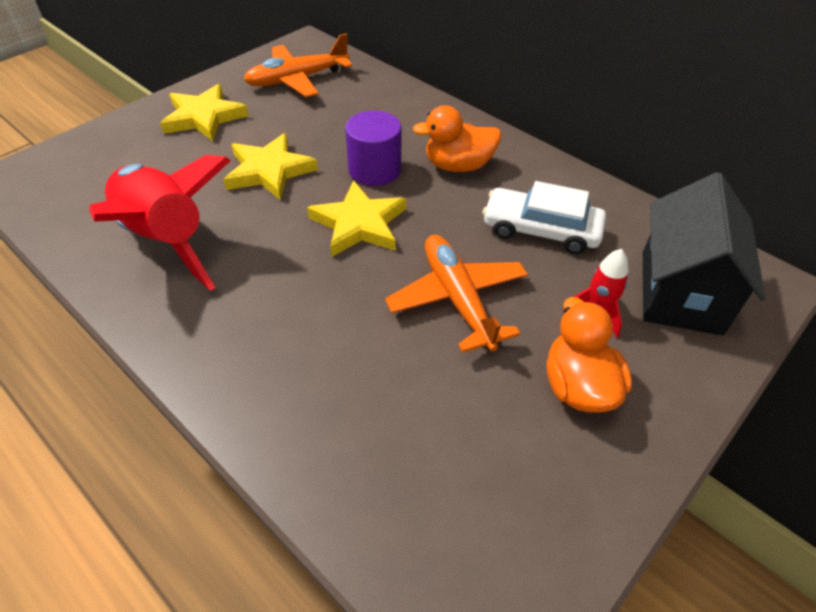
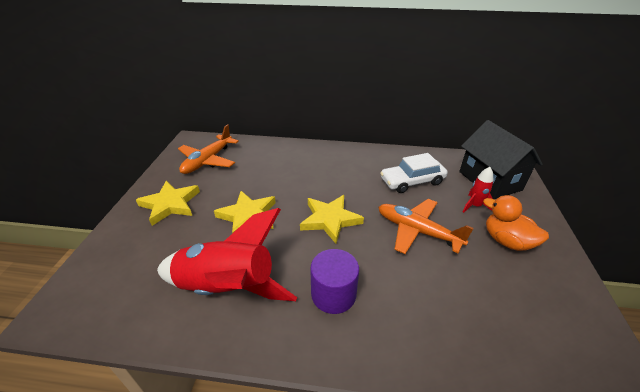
camera: 35 degrees left, 10 degrees down
(374, 170) = (305, 189): purple cylinder -> purple cylinder (333, 294)
(458, 166) = (343, 169): orange duck -> none

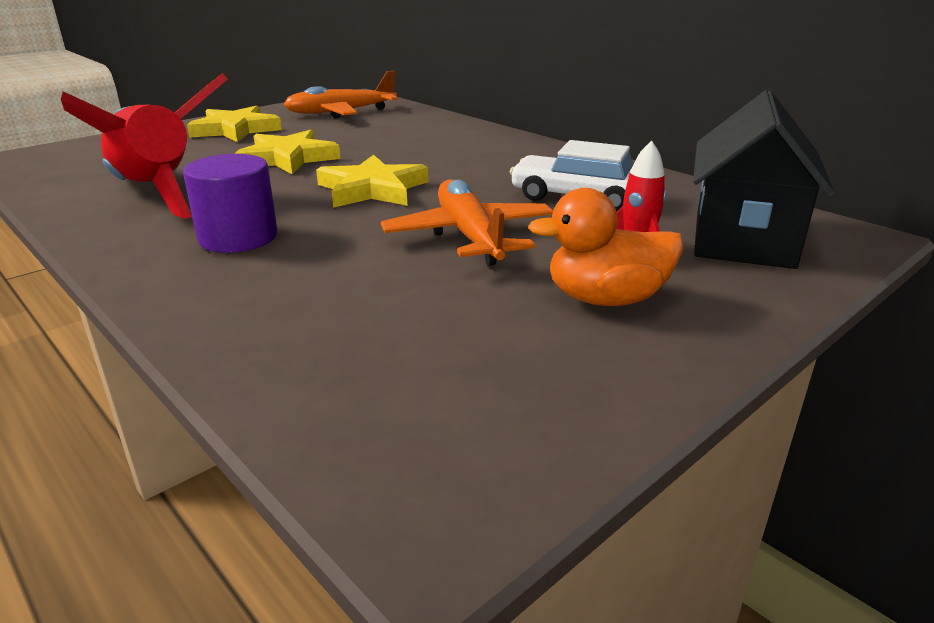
camera: 40 degrees right, 10 degrees down
(506, 241) = (606, 299): orange duck -> orange duck turned 90 degrees counterclockwise

